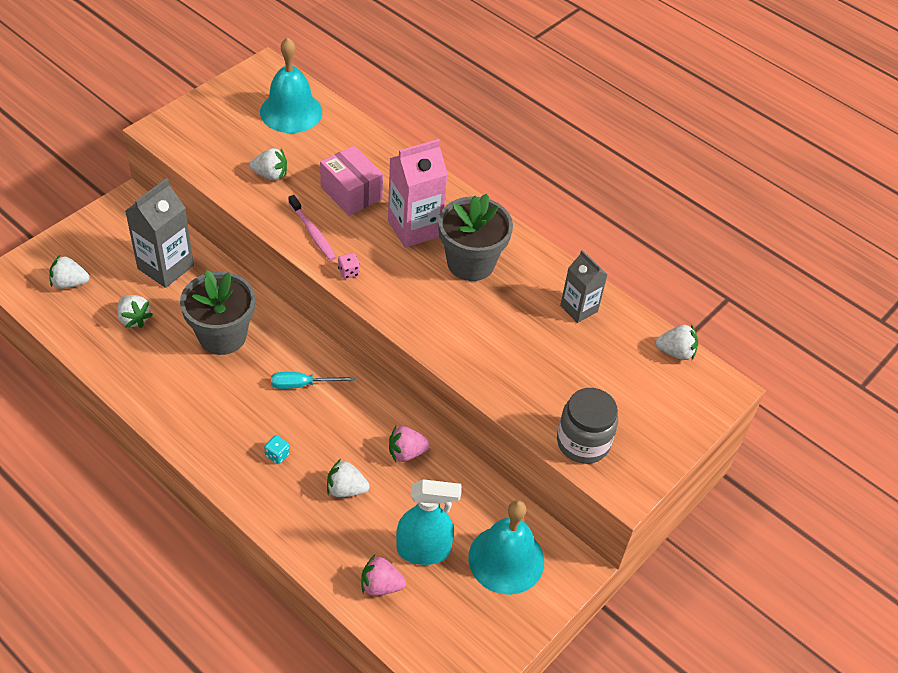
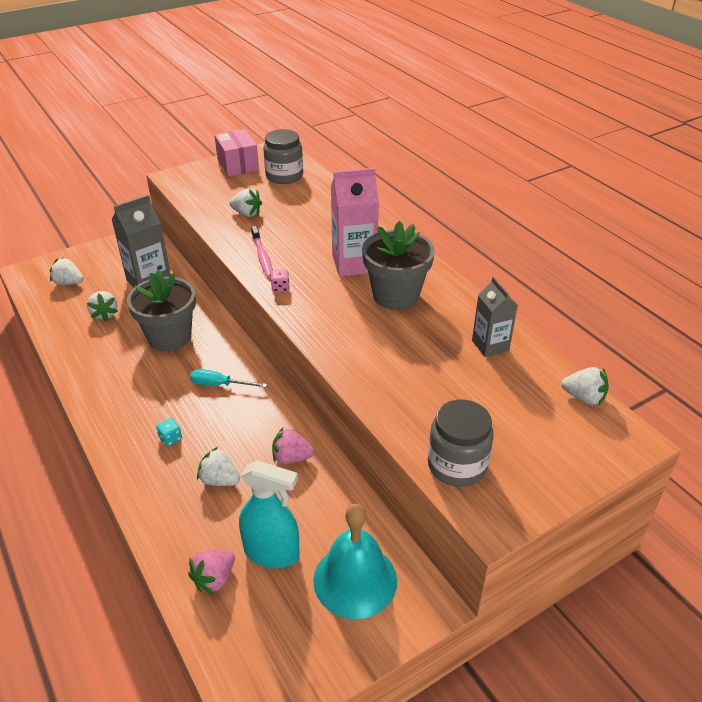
camera: 20 degrees right, 10 degrees down
(291, 112) = (284, 176): turquoise bell -> grey jar
(351, 193) = (309, 233): pink box -> pink box (238, 165)
(381, 585) = (214, 579): pink strawberry -> pink strawberry turned 75 degrees counterclockwise

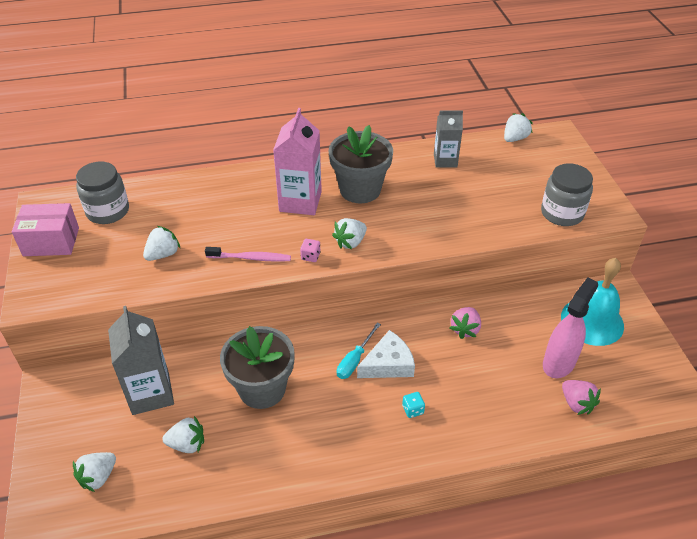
camera: 70 degrees left, 5 degrees up
(220, 480) = (475, 382): white strawberry -> white strawberry (350, 242)
(222, 409) = (388, 364): none -> white cheese
(272, 553) = (559, 363): turquoise spray bottle -> pink spray bottle

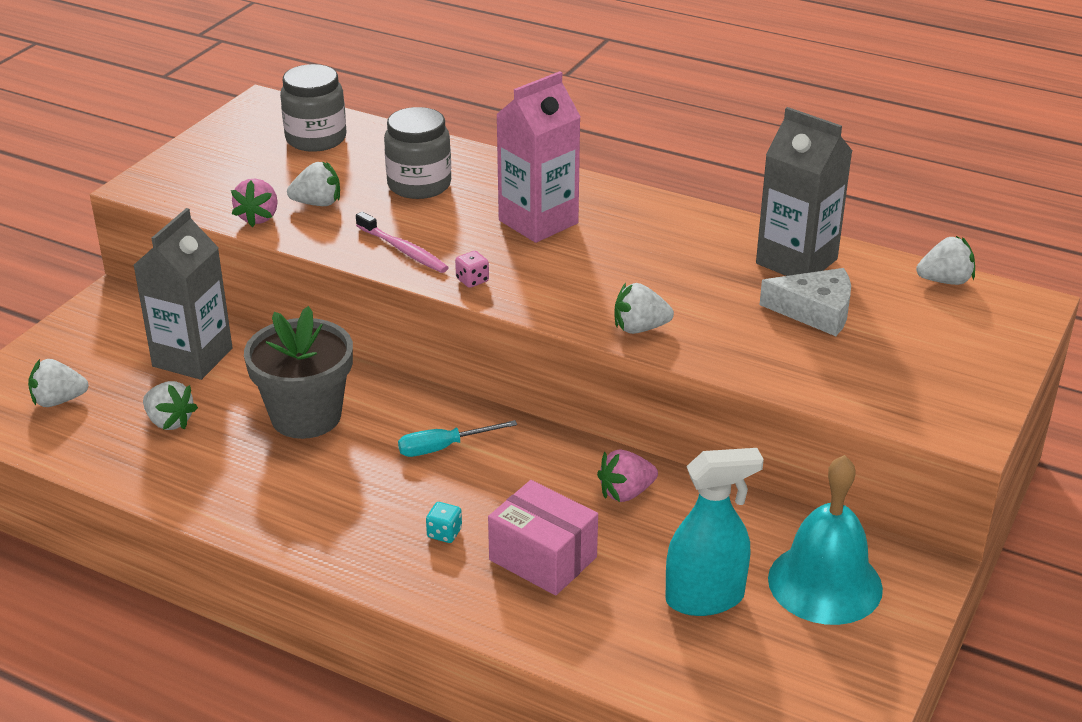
camera: 40 degrees right, 10 degrees down
(51, 242) = (226, 142): pink box -> pink box (543, 558)
(350, 242) = (539, 289): white strawberry -> white strawberry (640, 328)
(360, 190) = (631, 242): grey flower pot -> none
(388, 364) = (478, 473): white cheese -> white cheese (815, 311)
(445, 160) = (796, 261): grey carton -> grey carton, size x1.57
(559, 363) = (705, 598): pink spray bottle -> turquoise spray bottle
(562, 213) = (881, 394): grey jar -> grey jar (419, 185)
(576, 403) = (665, 653): pink strawberry -> pink strawberry (258, 217)

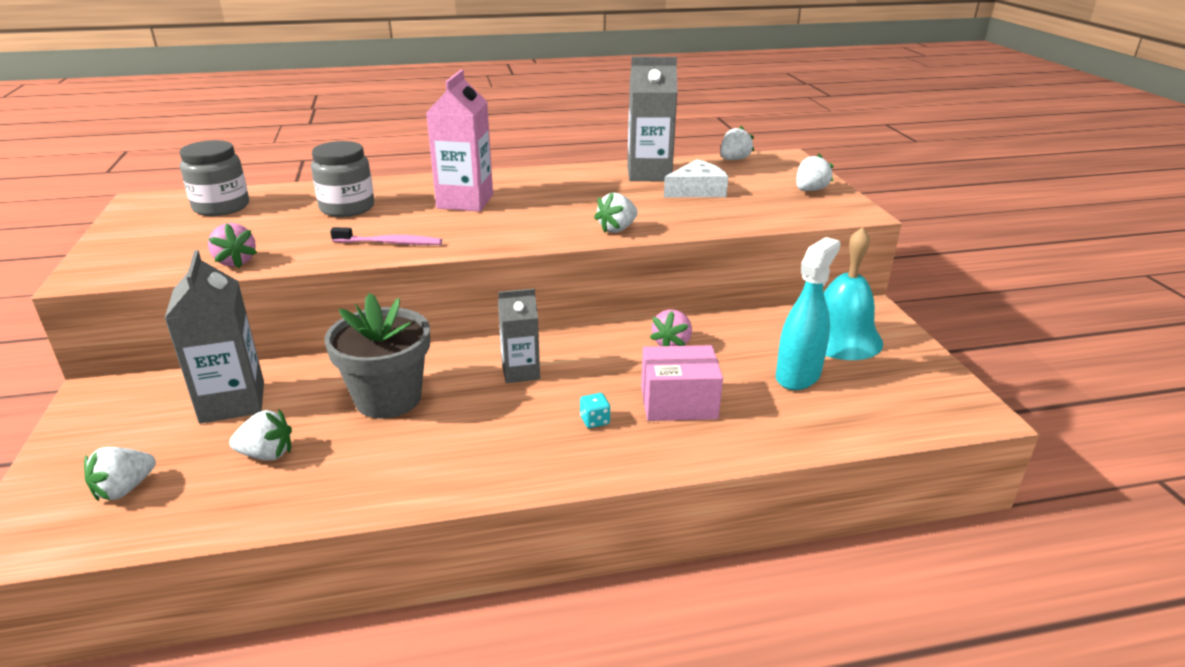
camera: 40 degrees left, 5 degrees down
(317, 203) = (278, 239): white strawberry -> white strawberry (810, 190)
(443, 447) = (520, 372): turquoise screwdriver -> grey carton
(472, 280) = (468, 242): pink dice -> none

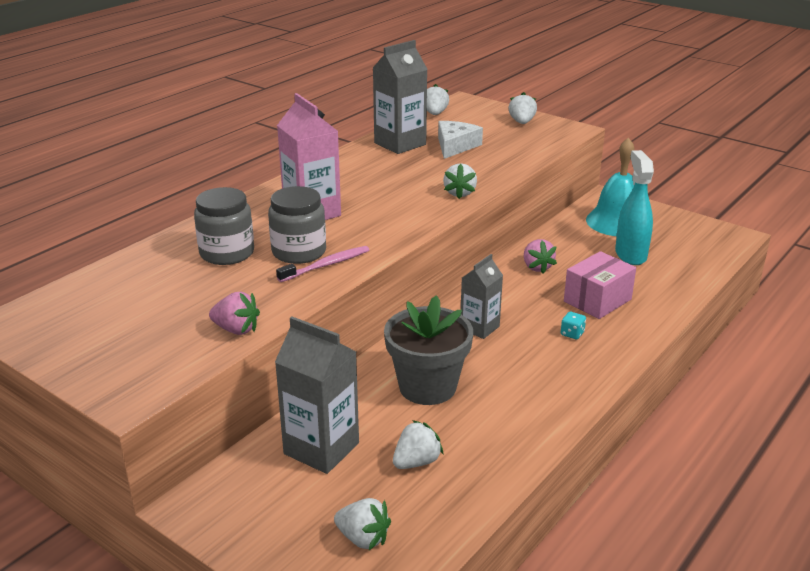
camera: 40 degrees left, 0 degrees up
(124, 489) = (363, 538): white strawberry -> white strawberry turned 60 degrees counterclockwise
(221, 207) = (107, 296): grey jar -> grey jar (299, 252)

